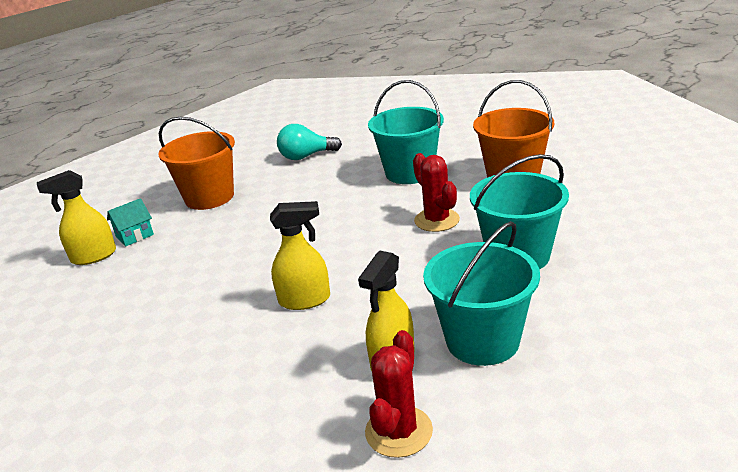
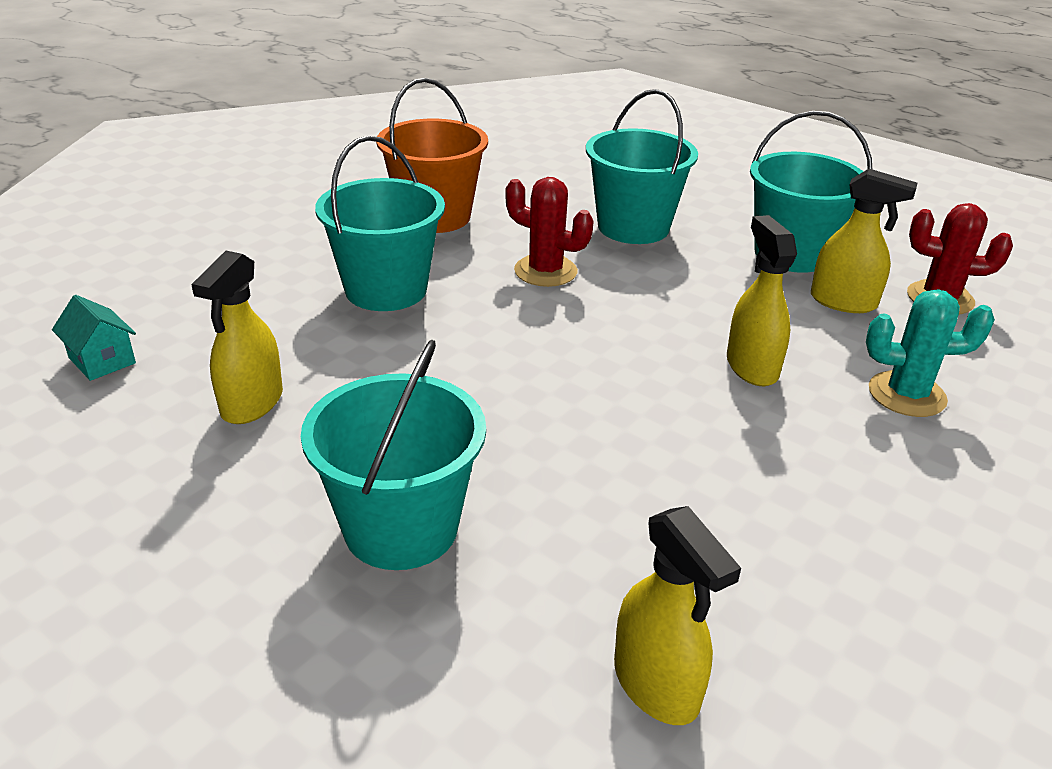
camera: 100 degrees left, 5 degrees up
(134, 236) = (563, 627): turquoise house -> turquoise house (102, 360)
(209, 197) = (401, 527): orange bucket -> turquoise bucket
(253, 371) = (906, 394): none -> turquoise cactus
(306, 156) = (252, 403): turquoise light bulb -> yellow spray bottle
(437, 220) = (545, 271): red cactus -> red cactus turned 60 degrees clockwise

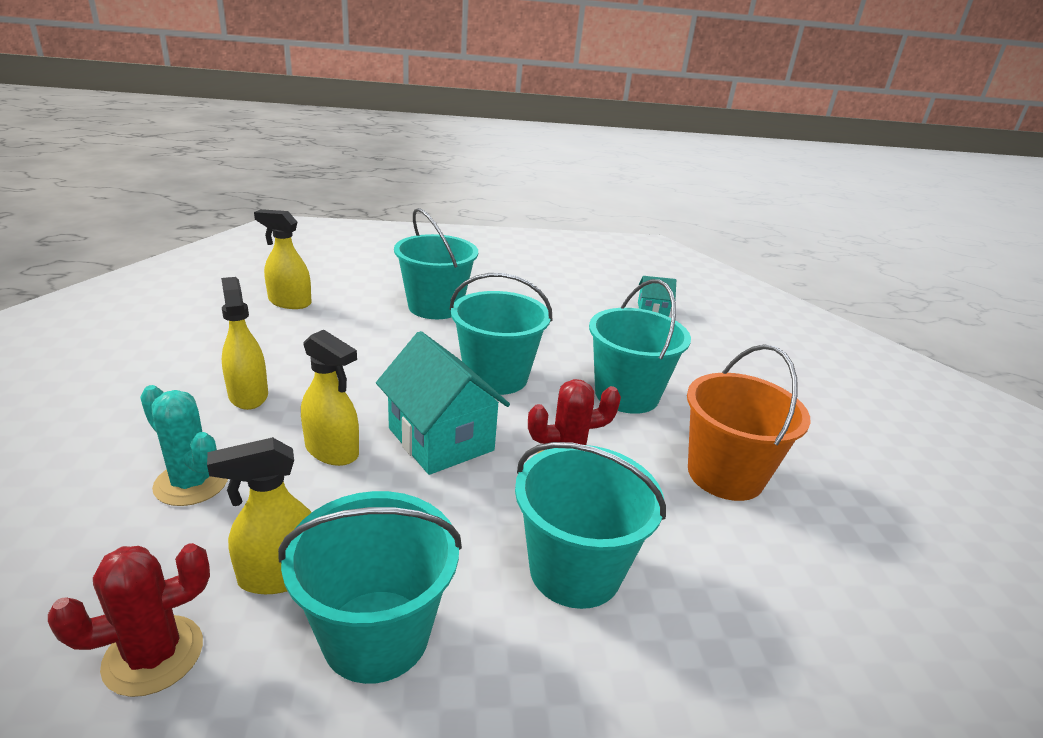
camera: 135 degrees right, 5 degrees down
(252, 403) = (565, 319): yellow spray bottle -> yellow spray bottle (248, 395)
(489, 366) = (496, 377): none -> turquoise bucket
(633, 332) = (441, 439): none -> turquoise house
(906, 394) = (191, 483): turquoise cactus -> turquoise cactus turned 75 degrees clockwise

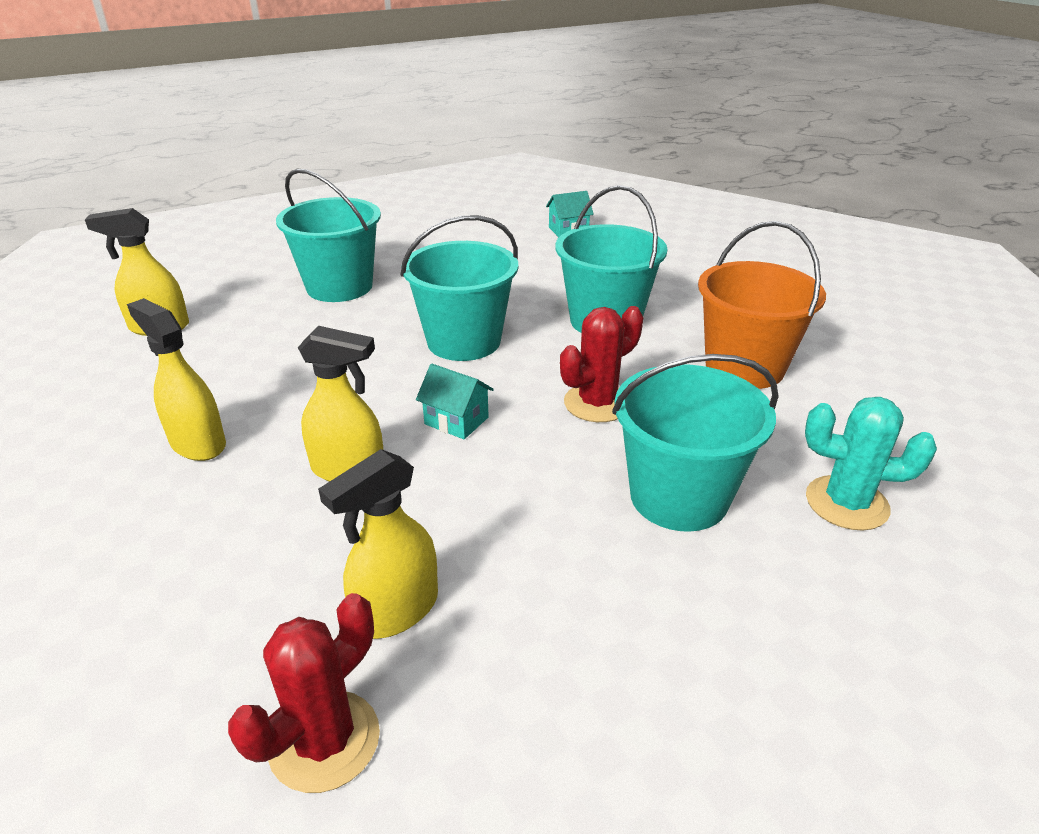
camera: 20 degrees left, 5 degrees up
(191, 483) = (211, 558): turquoise cactus -> turquoise cactus (846, 503)
(376, 635) = (541, 625): turquoise bucket -> none
(441, 439) = (456, 421): turquoise house -> turquoise house, size x0.50

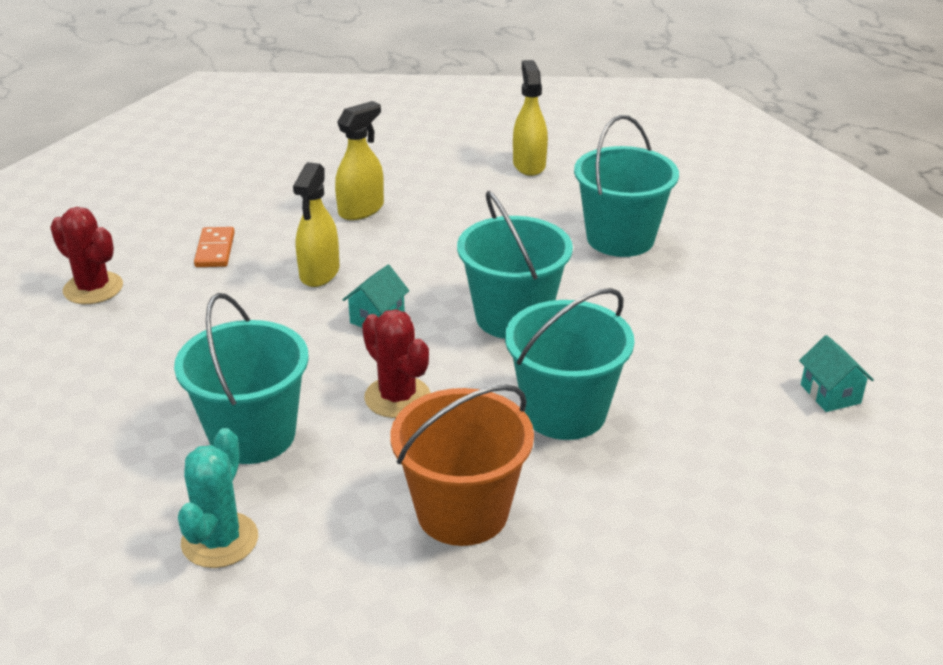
camera: 90 degrees right, 0 degrees up
(249, 583) = (215, 250): none -> orange domino
(396, 610) = (175, 303): yellow spray bottle -> none

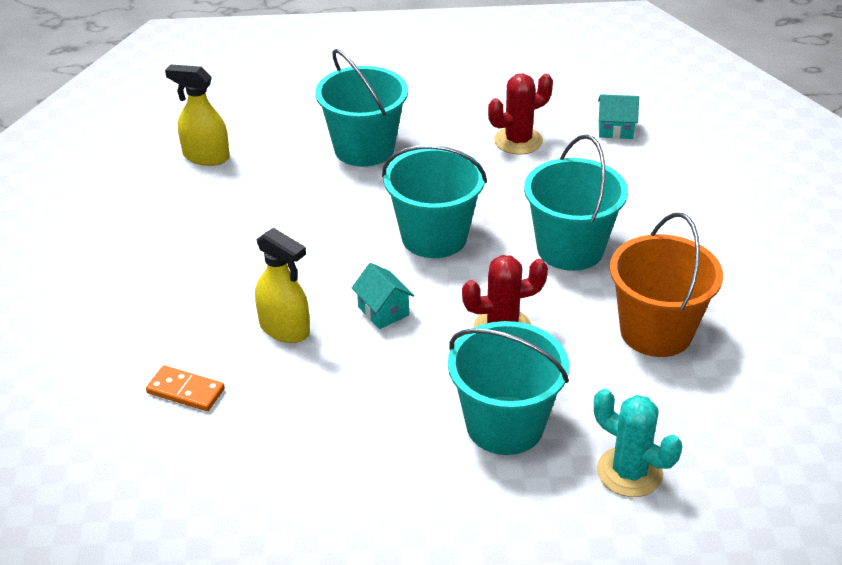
camera: 65 degrees left, 5 degrees up
(93, 288) = (187, 498): red cactus -> red cactus (518, 141)
(361, 209) = (194, 275): yellow spray bottle -> none

